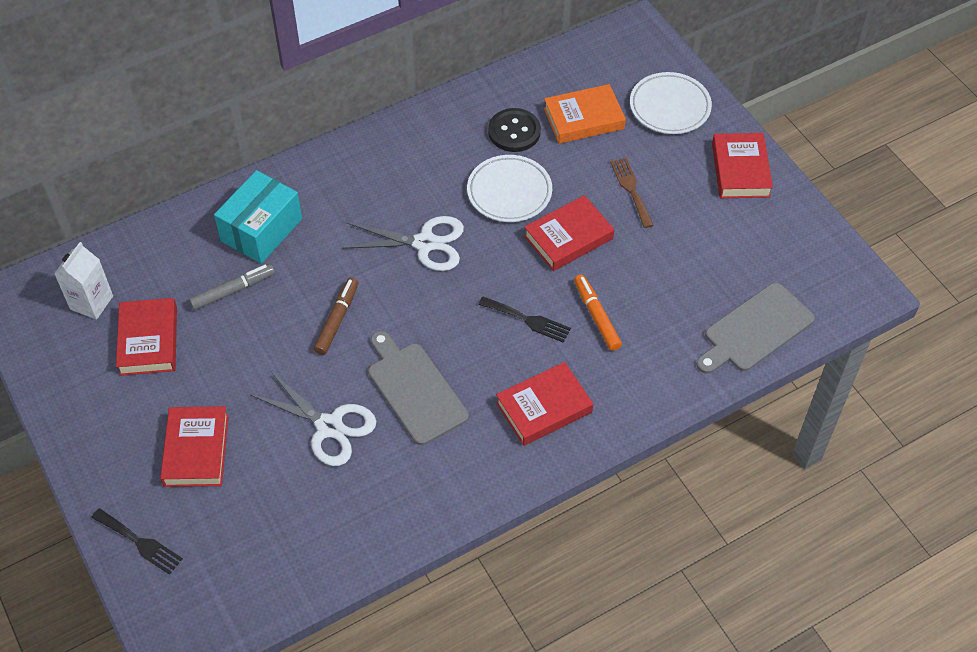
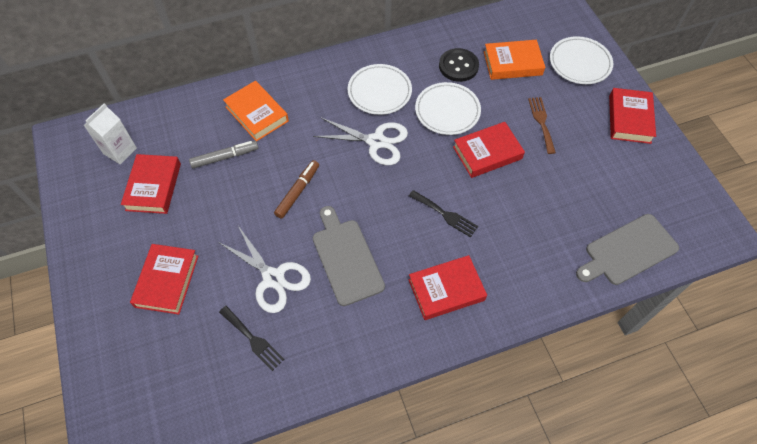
camera: 10 degrees right, 5 degrees up
(140, 543) = (104, 352): black fork -> black fork (253, 339)
(261, 230) = (257, 114): turquoise box -> orange book
(417, 179) = (379, 92): none -> white plate
(596, 316) = (500, 220): orange marker -> none

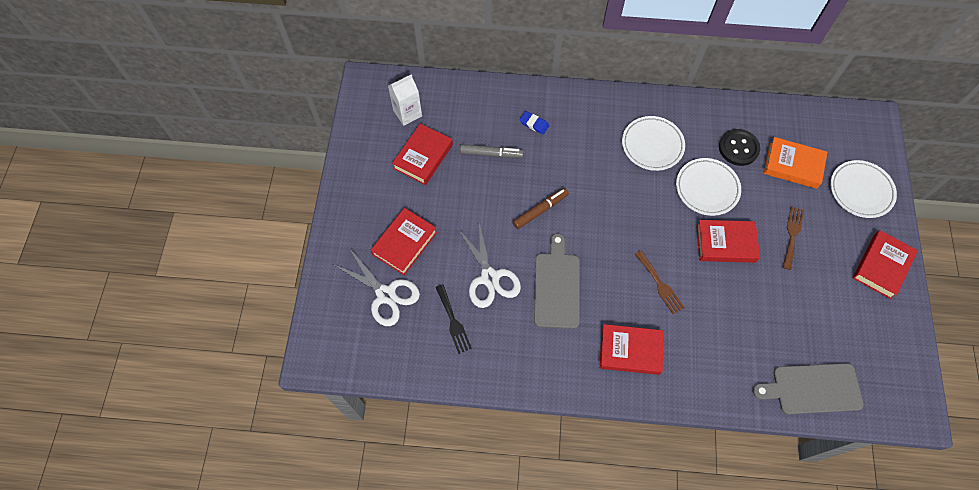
camera: 25 degrees right, 5 degrees up
(257, 114) = (534, 124): orange book -> blue eraser
(376, 141) = (628, 192): white scissors -> white scissors (386, 294)
(445, 214) = (660, 284): black fork -> brown fork

